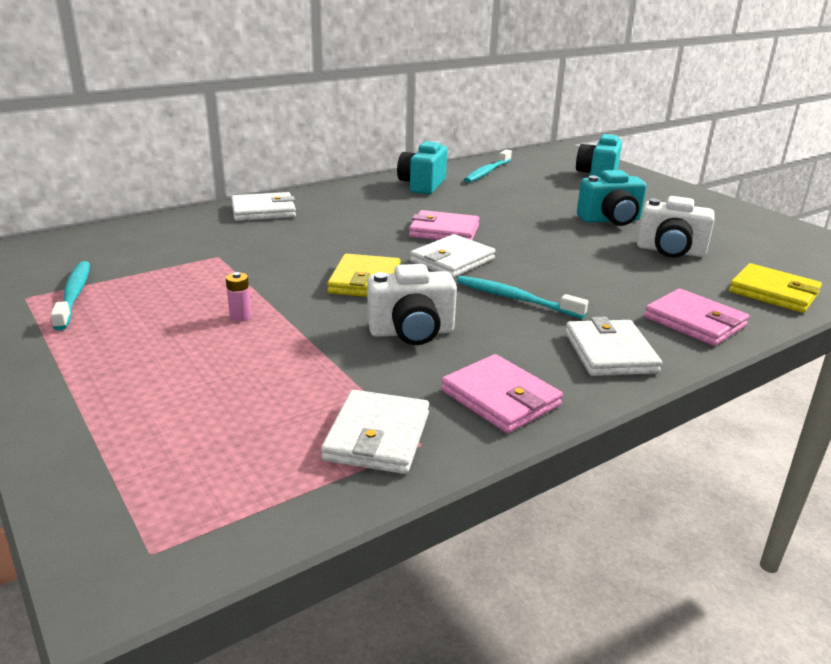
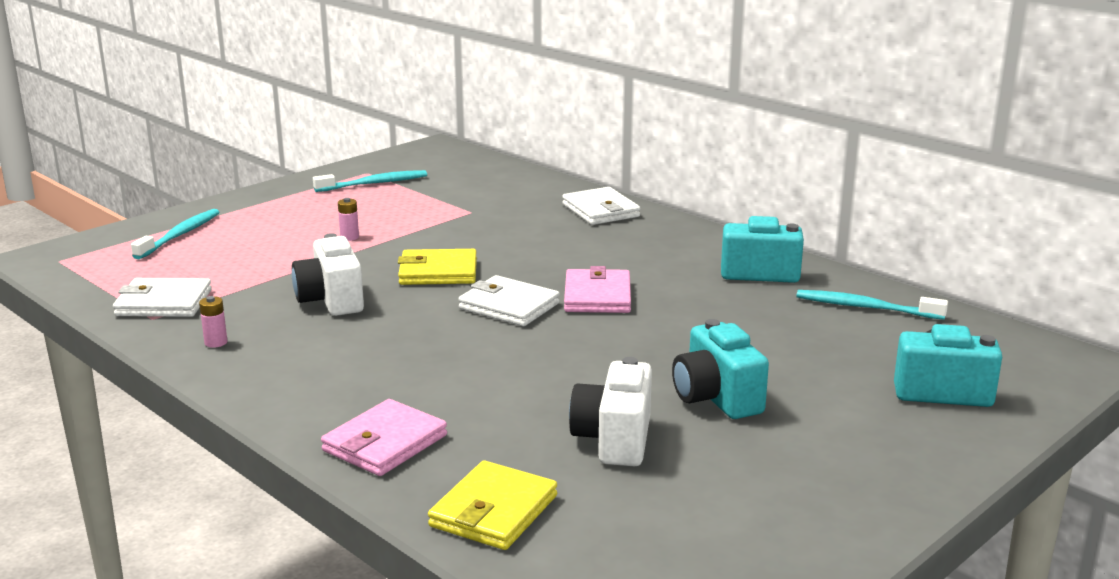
camera: 80 degrees right, 5 degrees down
(500, 398) = (216, 342): pink wallet -> pink battery
(515, 299) = (418, 342): turquoise toothbrush -> turquoise toothbrush (180, 235)
(610, 352) = (302, 391): white wallet -> none

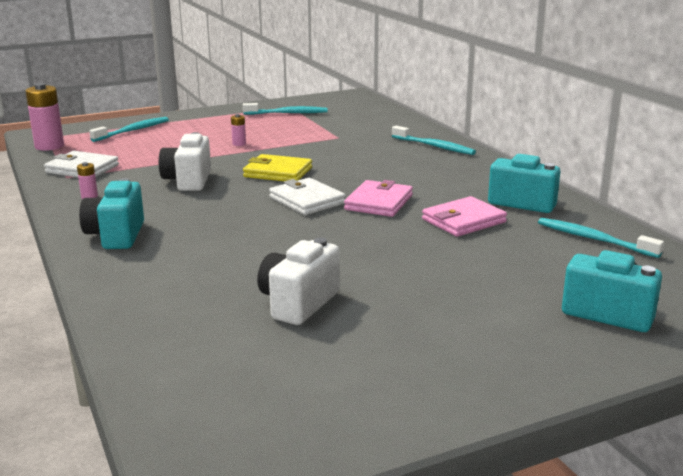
camera: 20 degrees right, 0 degrees up
(78, 274) = (49, 146): none -> pink battery
(385, 443) = (133, 277): pink wallet -> pink wallet (463, 221)
(494, 511) = (162, 337): yellow wallet -> none
(600, 210) = (434, 146): white wallet -> turquoise toothbrush
(716, 398) = (406, 287): turquoise camera -> turquoise camera (116, 236)

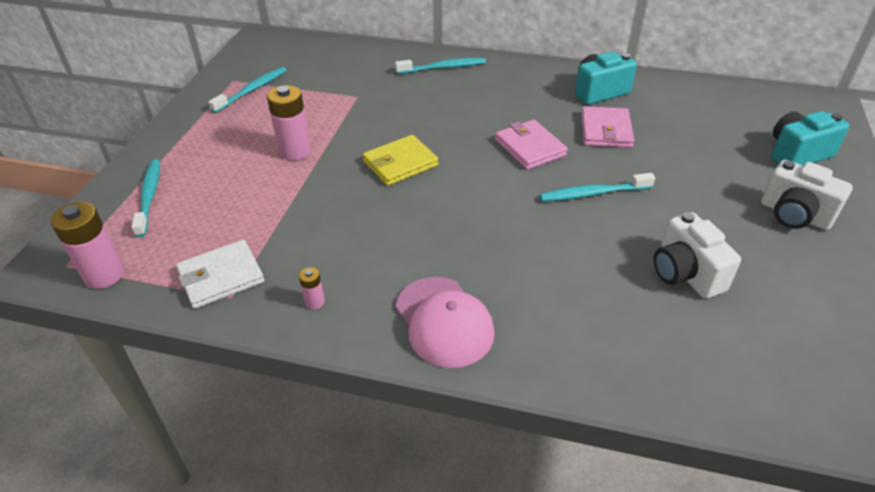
camera: 50 degrees left, 20 degrees up
(116, 236) = (444, 321): turquoise camera -> pink cap
(188, 181) = (355, 221): white camera -> white camera (794, 215)
(239, 144) = (295, 151): pink battery -> pink battery, size x2.07
(307, 200) = (485, 178): white wallet -> none
(593, 239) = (686, 101): turquoise toothbrush -> turquoise toothbrush (593, 193)

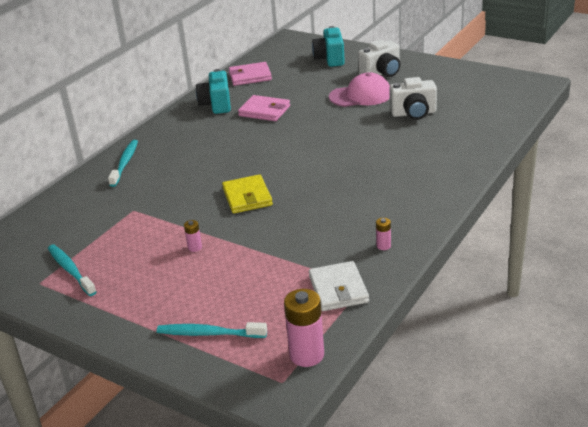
camera: 70 degrees left, 10 degrees down
(295, 151) = (195, 247): pink battery -> pink battery, size x0.48
(444, 321) = (421, 196): pink cap -> pink cap (361, 95)
(530, 147) = (264, 141): pink wallet -> pink wallet (250, 76)
(593, 193) = (328, 127): turquoise toothbrush -> none

